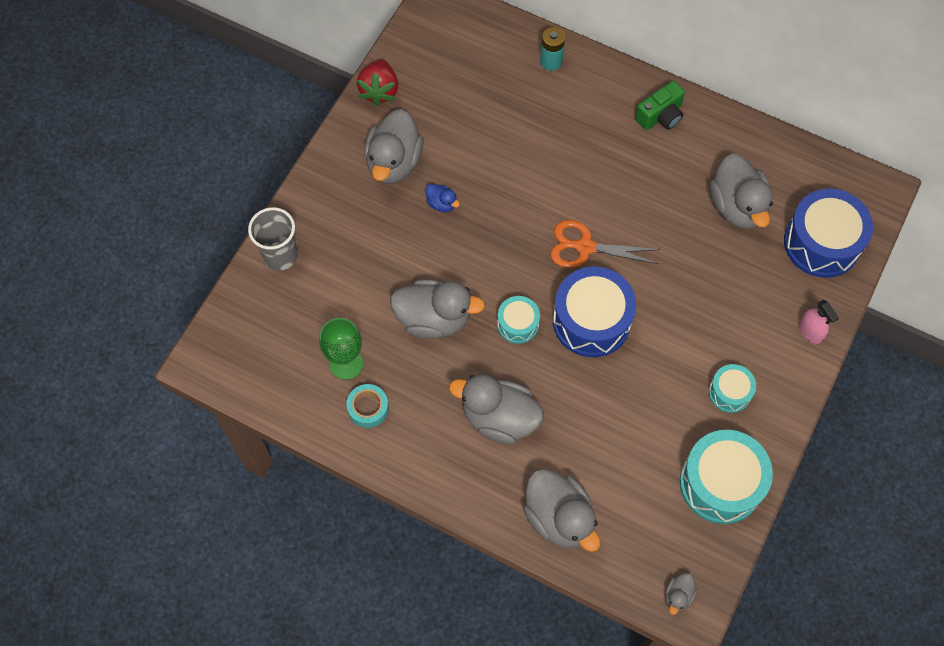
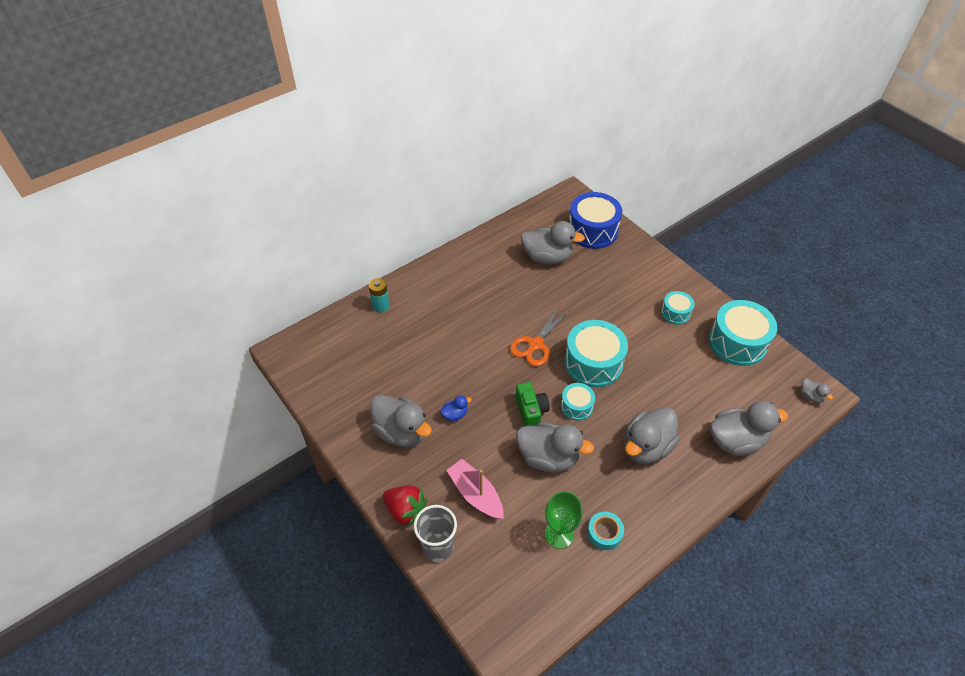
camera: 65 degrees left, 15 degrees down
(354, 265) = (475, 494): none -> pink boat
(379, 91) = (333, 417): red strawberry -> red strawberry (405, 510)
(434, 319) = (548, 457): grey duck -> grey duck turned 75 degrees clockwise
(591, 321) = (593, 363): blue drum -> turquoise drum
(660, 116) = (460, 267): green camera -> green camera (531, 411)
(810, 331) = (649, 259): pink spray bottle -> none

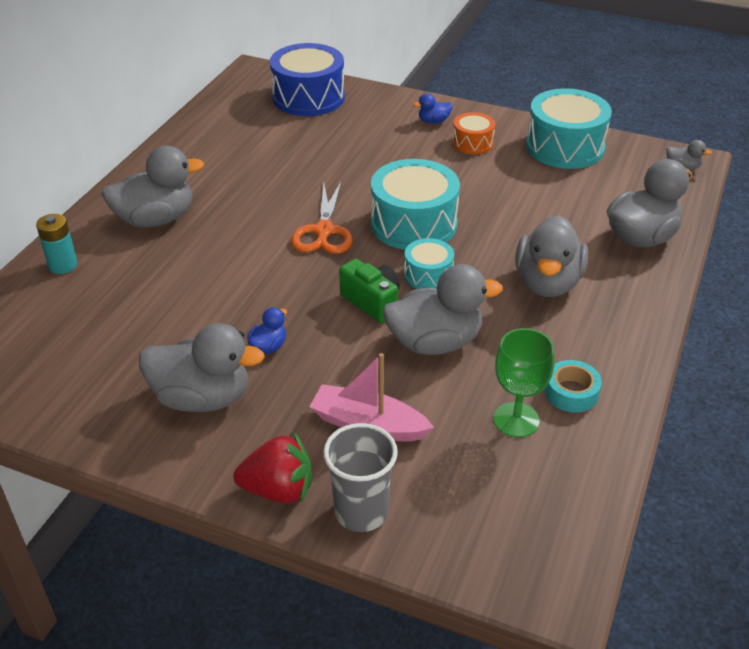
camera: 30 degrees left, 10 degrees down
(547, 257) = (270, 140): grey duck -> grey duck (156, 219)
(661, 283) = (433, 121): none -> blue duck
(675, 313) = (472, 143): turquoise drum -> orange drum

